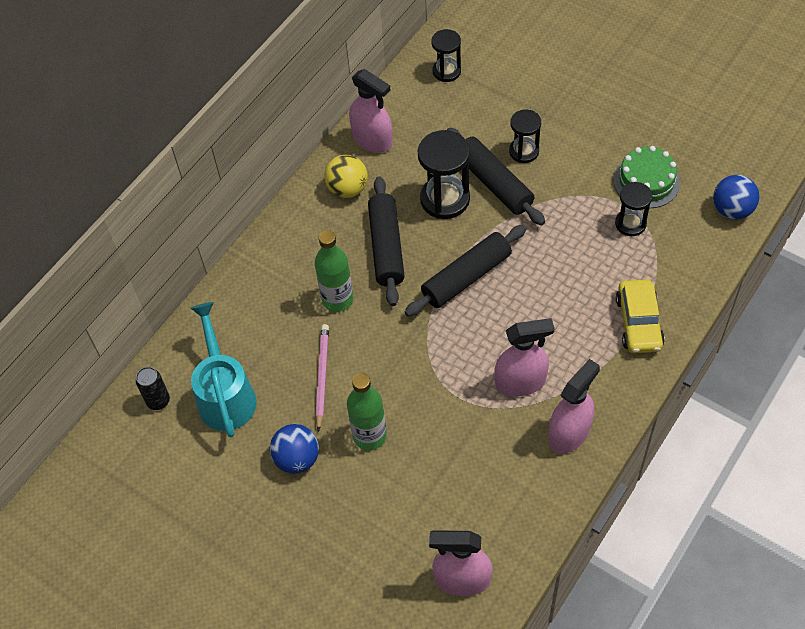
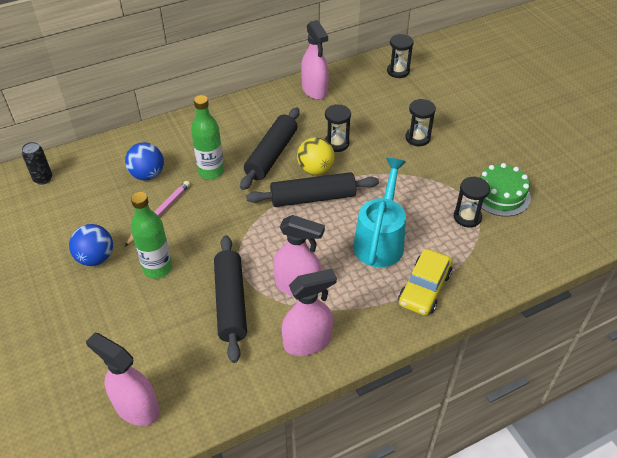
camera: 25 degrees right, 10 degrees down
(225, 394) = (87, 195): turquoise watering can -> turquoise watering can (380, 240)
(347, 189) = (274, 110): yellow ball -> yellow ball (315, 169)
(445, 199) = (336, 143): black hourglass -> black hourglass, size x0.61
(494, 183) = (380, 148): black rolling pin -> black rolling pin (230, 303)
(732, 210) = (561, 243): blue ball -> blue ball (147, 175)

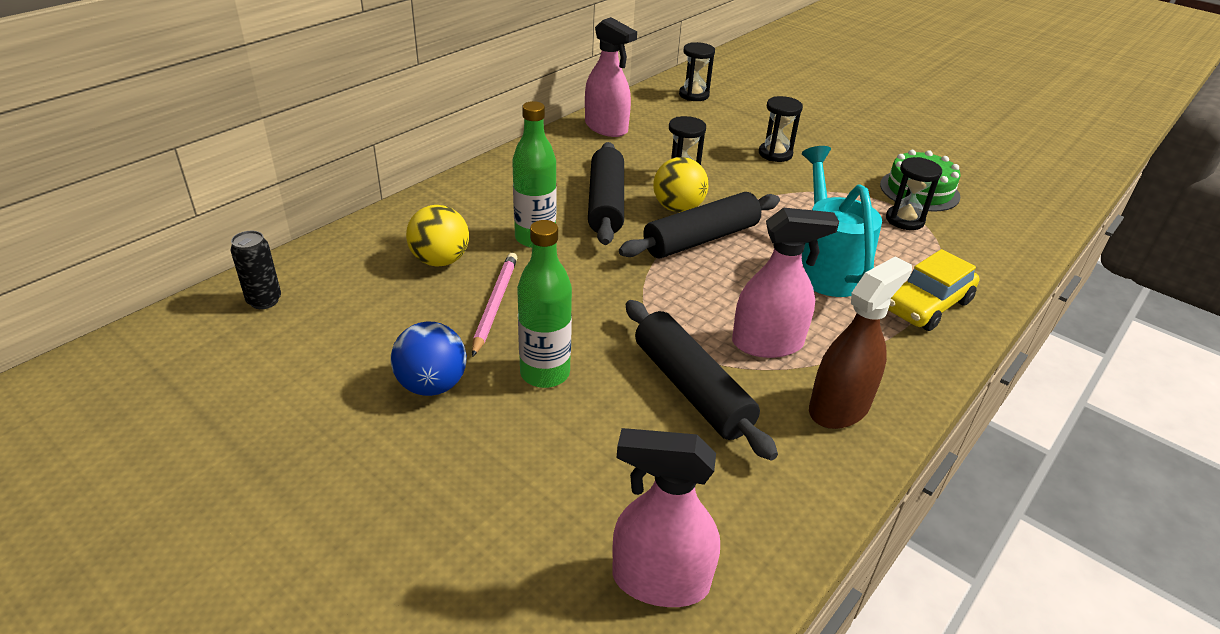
camera: 25 degrees left, 10 degrees down
(147, 175) = (440, 260): blue ball -> yellow ball
(307, 342) = (839, 407): pink spray bottle -> brown spray bottle
(424, 288) = (927, 305): yellow car -> yellow car turned 45 degrees clockwise

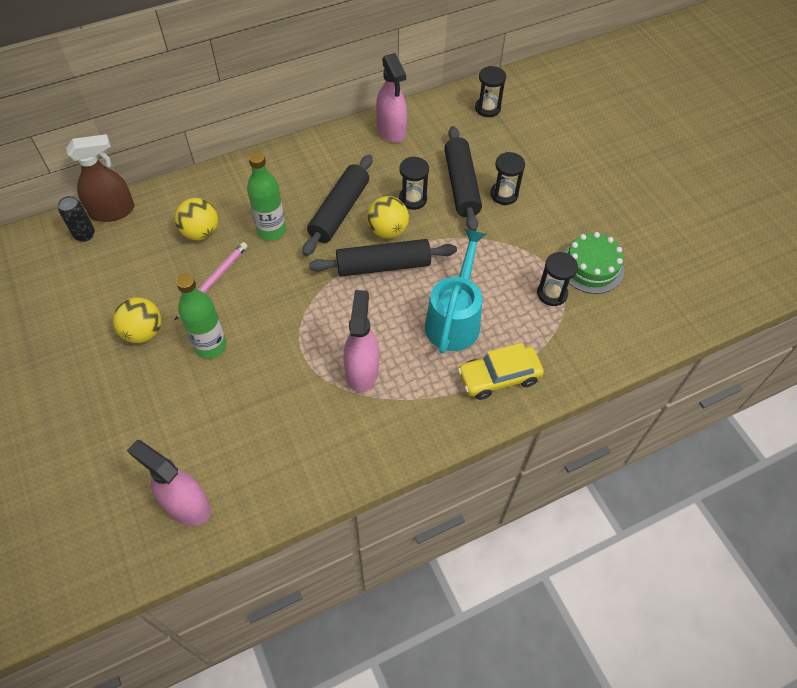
camera: 25 degrees right, 20 degrees up
(432, 385) = (143, 332): blue ball -> yellow ball
(691, 389) = (289, 388): black rolling pin -> black rolling pin (461, 185)
(767, 343) = (362, 371): pink spray bottle -> pink spray bottle turned 105 degrees counterclockwise
(839, 407) = (370, 435): brown spray bottle -> brown spray bottle (113, 211)

